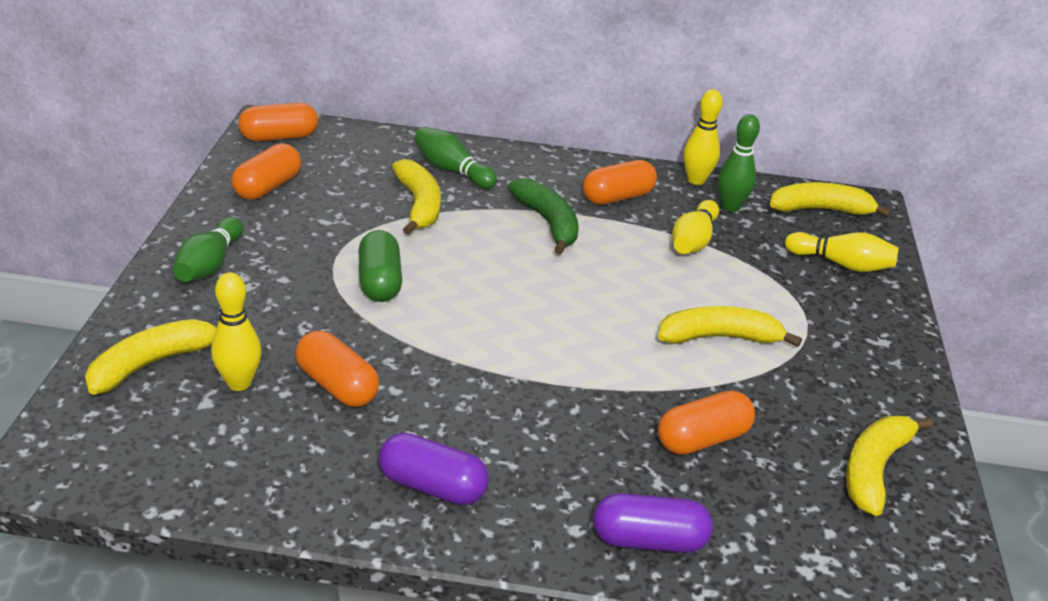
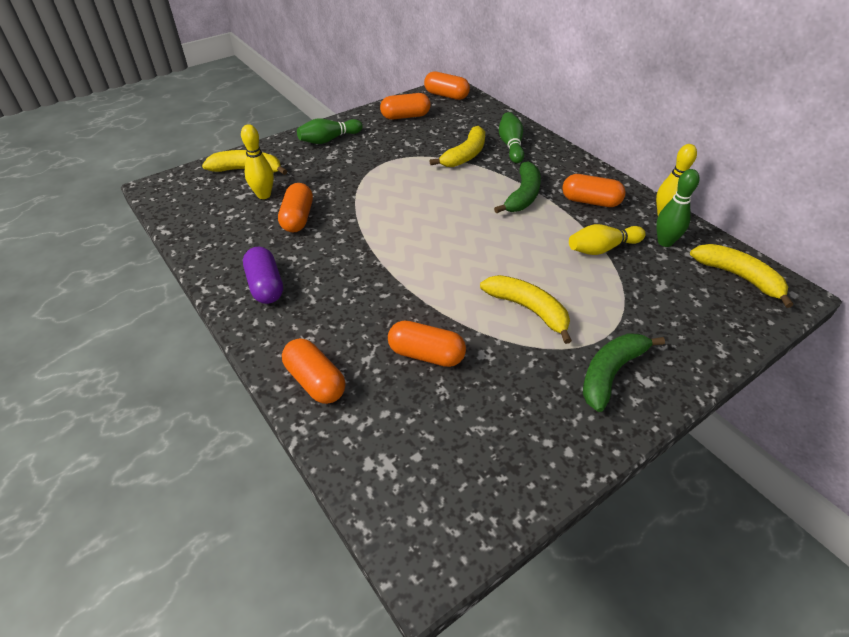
camera: 50 degrees right, 10 degrees up
(380, 282) = (388, 182): green capsule -> none
(648, 540) = (315, 381): purple capsule -> orange capsule
(841, 264) = (696, 318): yellow bowling pin -> none
(853, 352) = (611, 373): none -> green banana
(874, 469) = (505, 446): yellow banana -> none

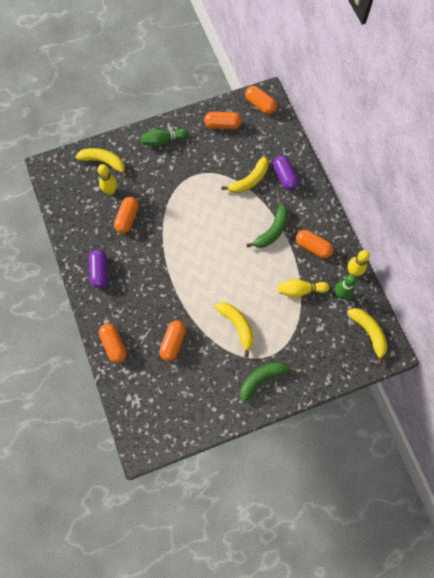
camera: 15 degrees right, 25 degrees up
(426, 354) = (173, 342): orange capsule -> orange capsule turned 75 degrees clockwise
(511, 145) = (284, 177): green bowling pin -> purple capsule

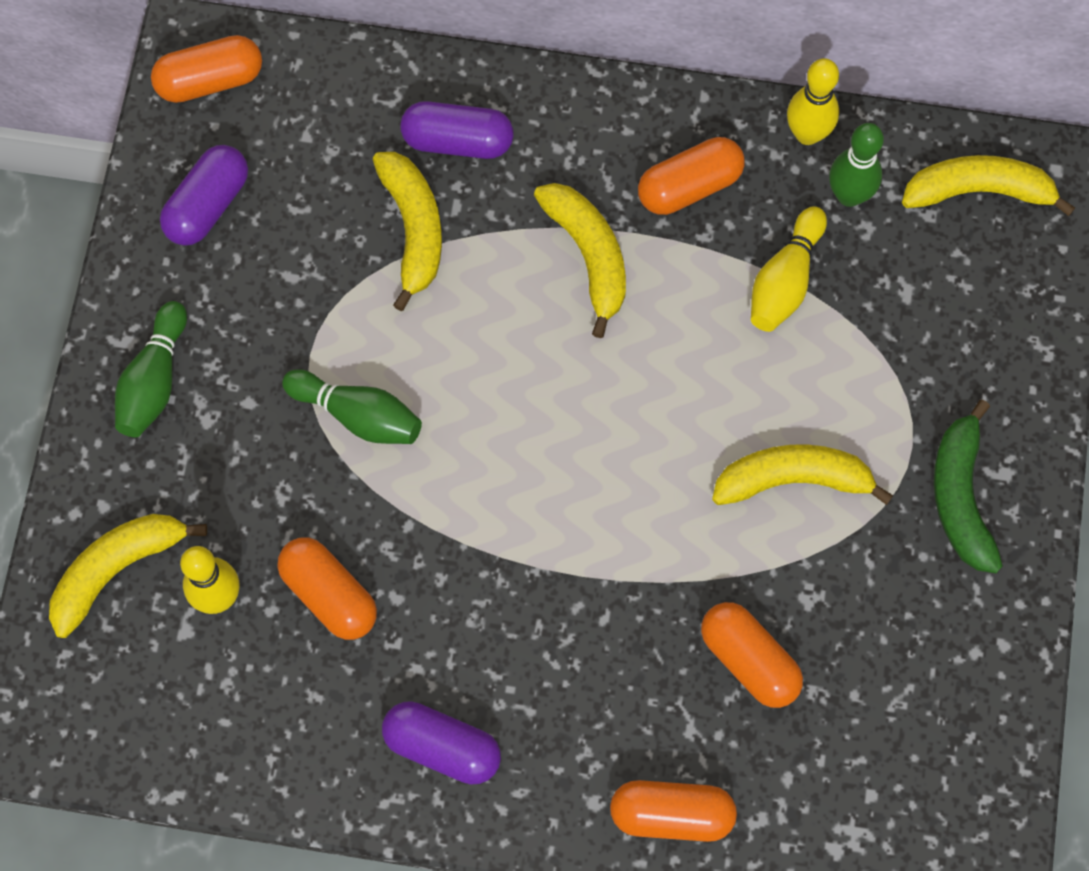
camera: 60 degrees left, 0 degrees up
(184, 196) = (357, 415): none -> green bowling pin
(222, 125) = (208, 205): orange capsule -> purple capsule
(272, 231) = (588, 256): green banana -> yellow banana

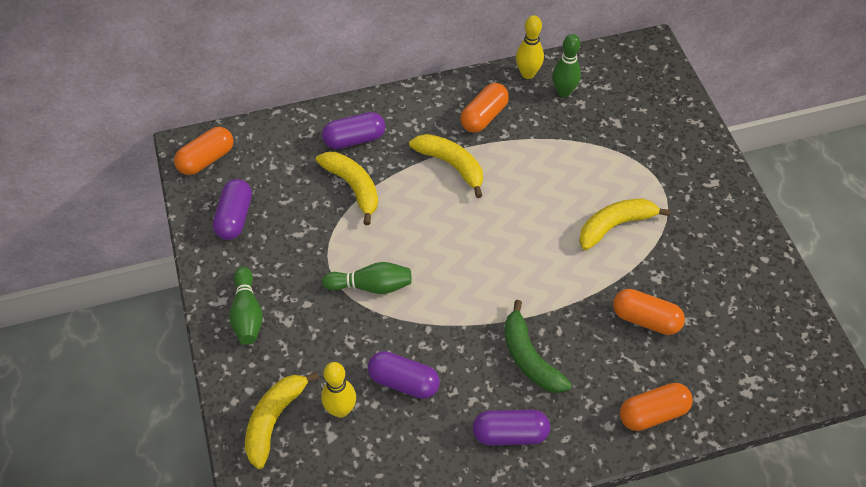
camera: 25 degrees left, 15 degrees down
(329, 594) = (403, 382): orange capsule -> purple capsule
(785, 280) = (556, 139): yellow bowling pin -> none
(961, 496) = (700, 200): green banana -> green banana (529, 358)
(979, 191) = (623, 68): yellow banana -> none

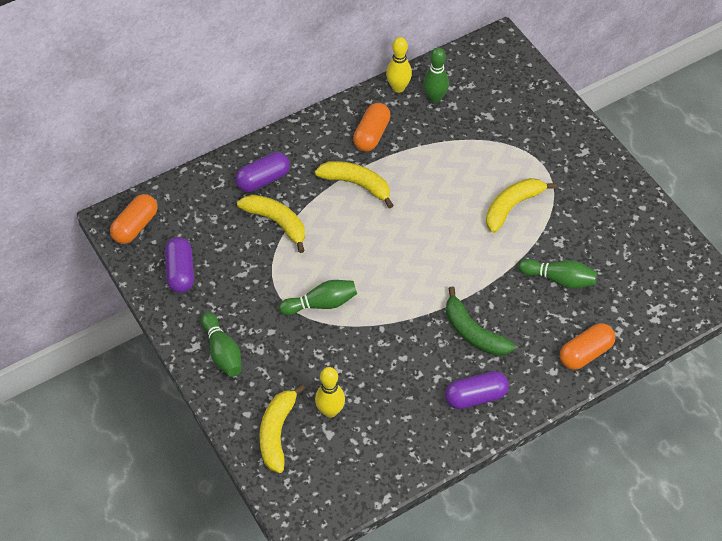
camera: 15 degrees left, 0 degrees up
(403, 382) = (375, 376): purple capsule -> none
(645, 319) = (559, 279): orange capsule -> green bowling pin

